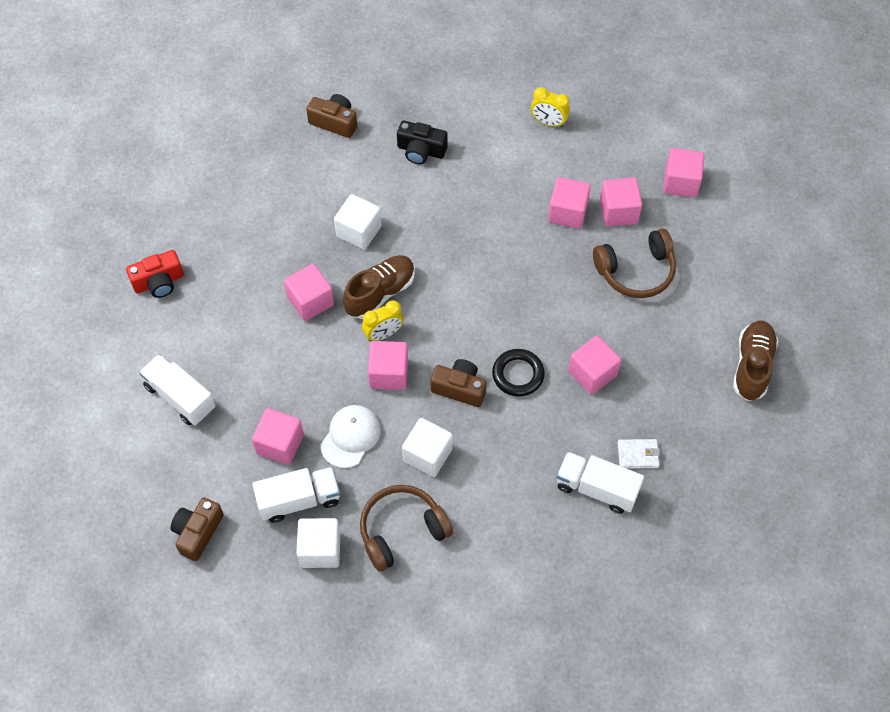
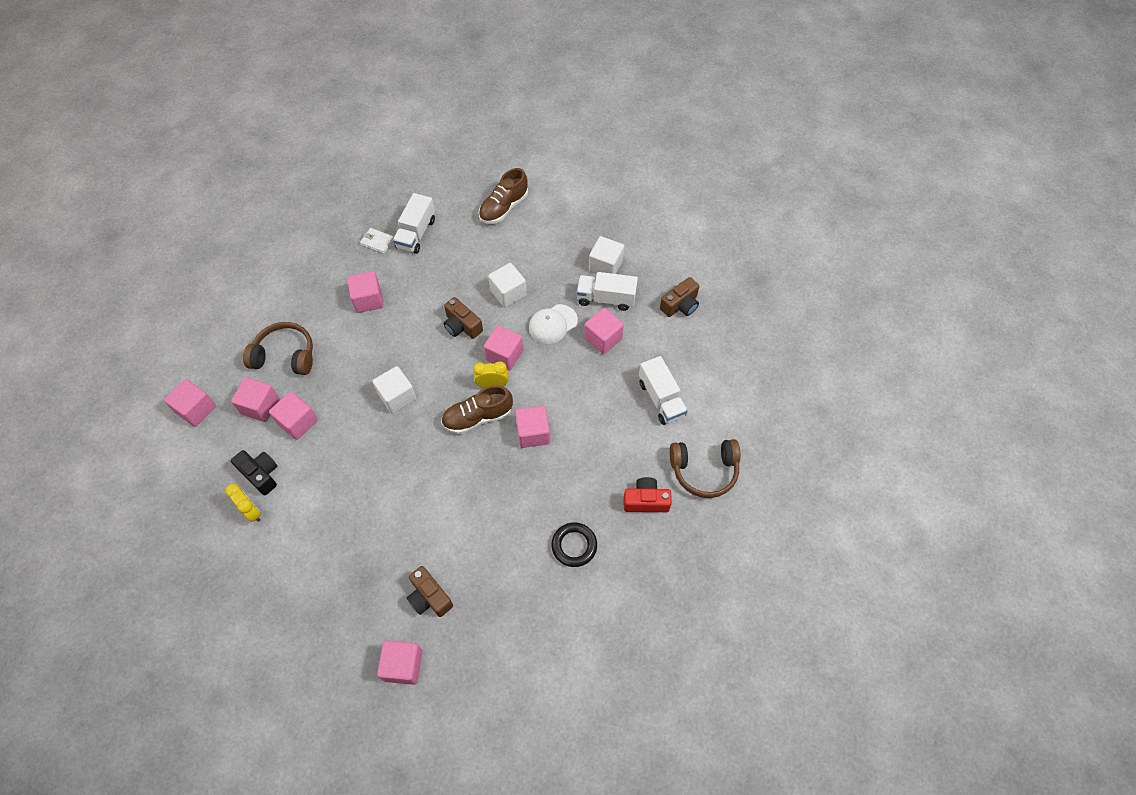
camera: 155 degrees left, 0 degrees up
(327, 68) = (403, 665): none -> pink cube
(359, 231) = (466, 477): white cube -> white cube (397, 396)
(402, 531) = (549, 256): brown headphones -> brown headphones (704, 470)
(421, 150) = (373, 531): black camera -> black camera (261, 474)
(518, 374) = (417, 319): black ring -> black ring (574, 546)
(596, 489) = (416, 233): white truck -> white truck turned 60 degrees clockwise
(752, 366) = (264, 263): brown shoe -> brown shoe (504, 208)

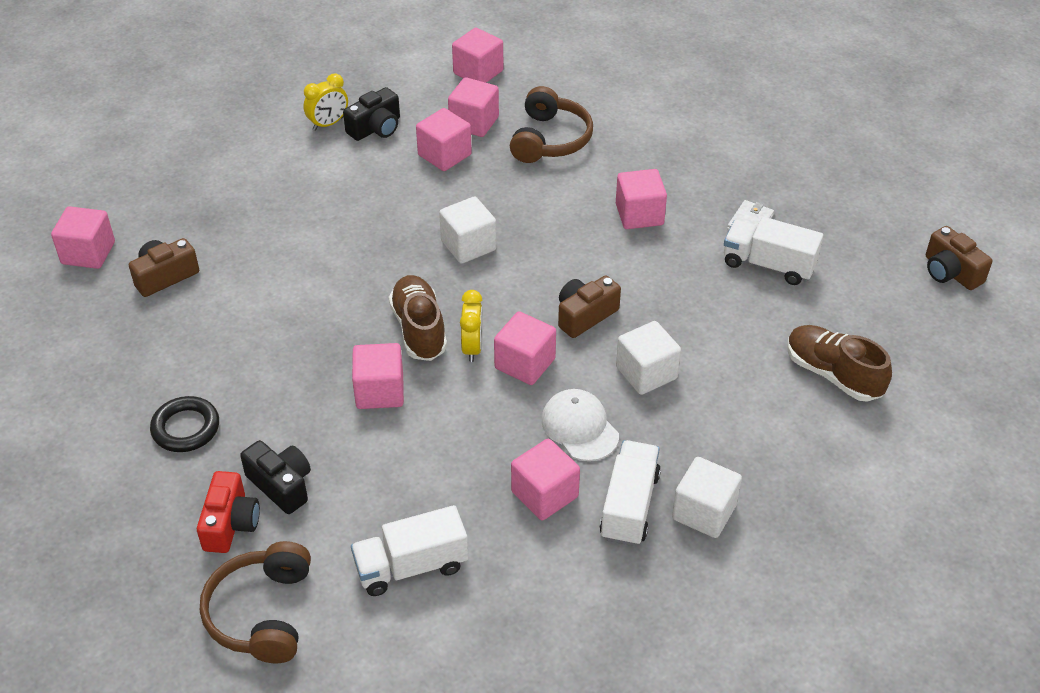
camera: 95 degrees right, 15 degrees down
(613, 477) = (281, 485): none -> black camera
(680, 305) = (609, 622): brown camera -> brown camera (950, 272)

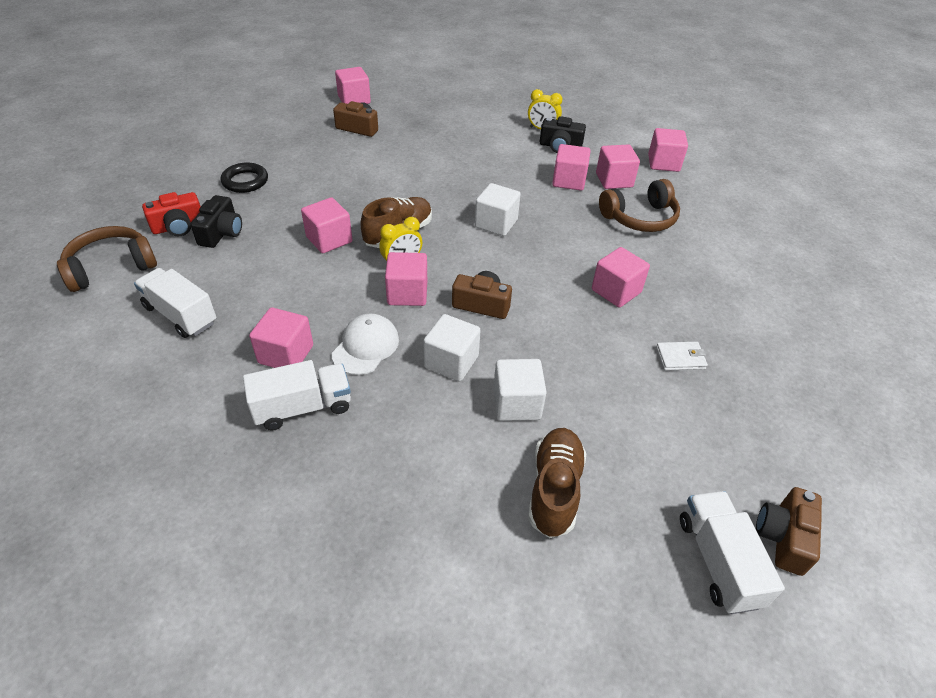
camera: 55 degrees right, 0 degrees up
(704, 512) = (324, 458): white cube -> white cube (516, 403)
(768, 265) = (643, 390): white truck -> white truck (718, 561)

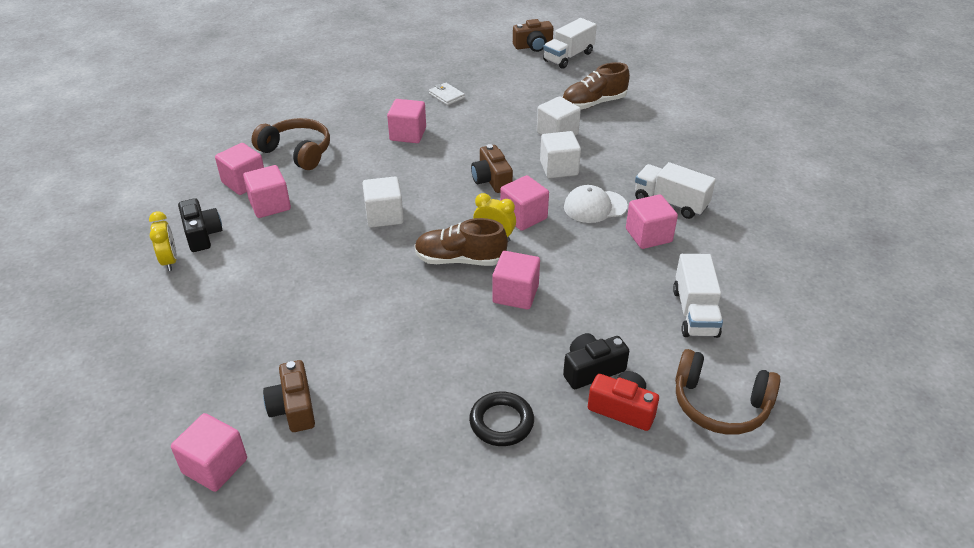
camera: 125 degrees left, 5 degrees down
(663, 163) = (184, 167): pink cube -> none

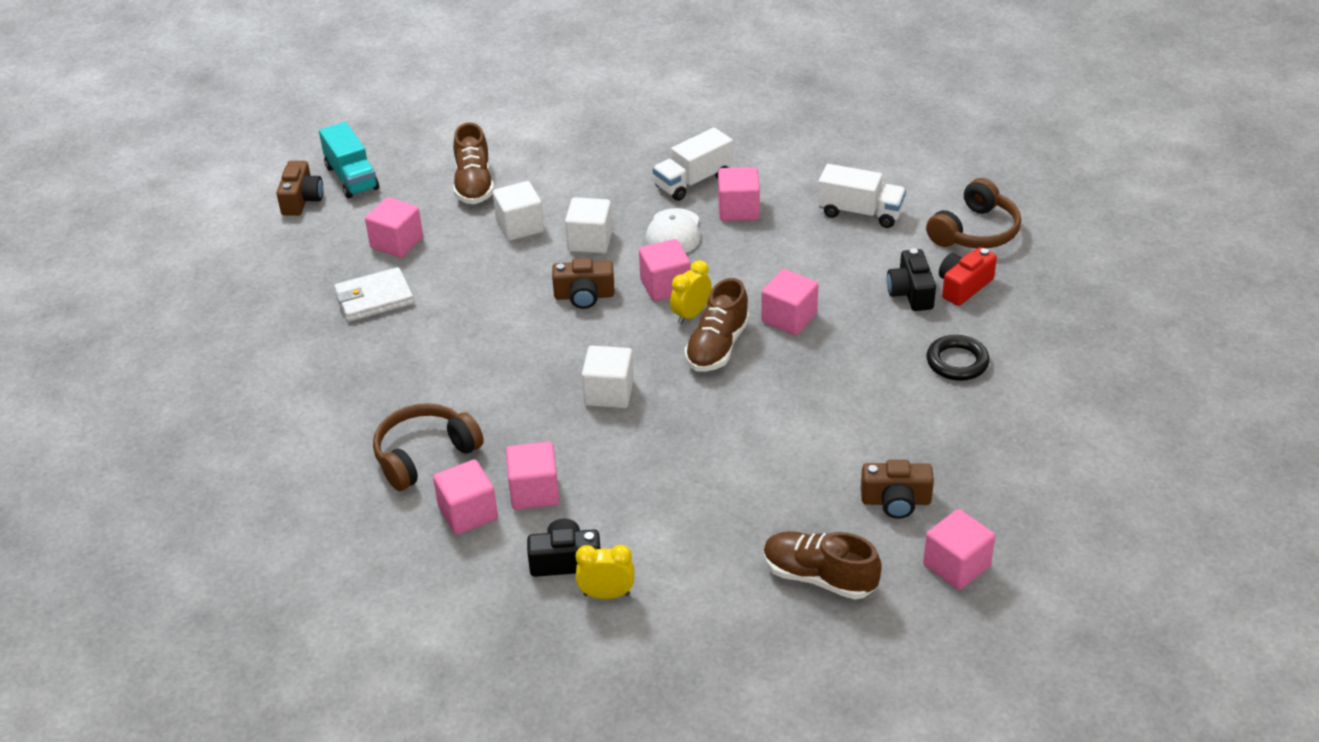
camera: 70 degrees left, 0 degrees up
(194, 373) = (819, 577): none -> brown shoe
(408, 134) = (445, 347): pink cube -> pink cube (397, 243)
(446, 96) = (374, 298): white wallet -> white wallet, size x1.59
(568, 57) = (352, 178): white truck -> turquoise truck

